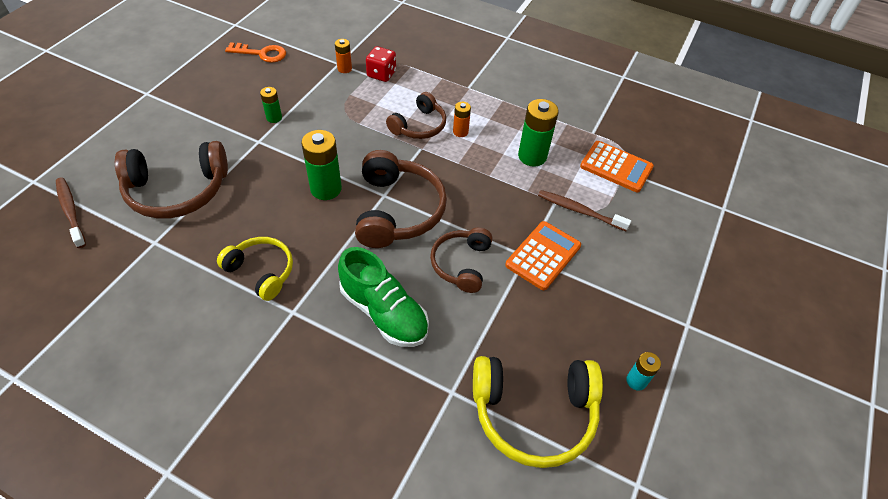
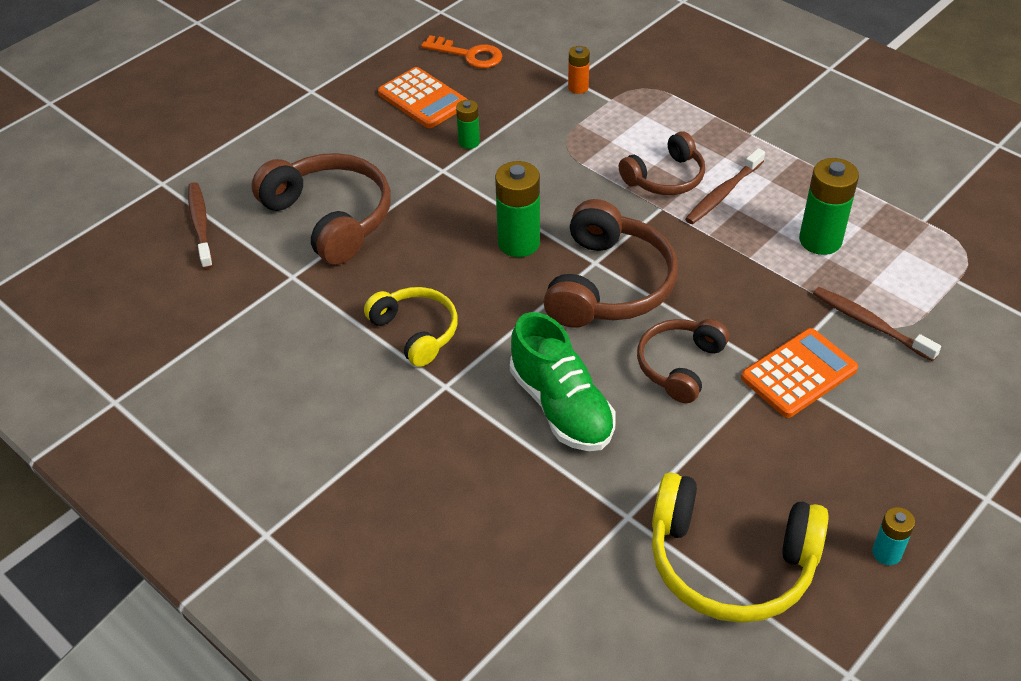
camera: 20 degrees right, 5 degrees down
(177, 190) = (330, 218): brown headphones -> brown headphones turned 135 degrees counterclockwise
(381, 74) = (628, 101): red dice -> none
(460, 132) = (723, 193): orange battery -> brown toothbrush
(616, 167) = (945, 273): orange calculator -> orange calculator (422, 99)

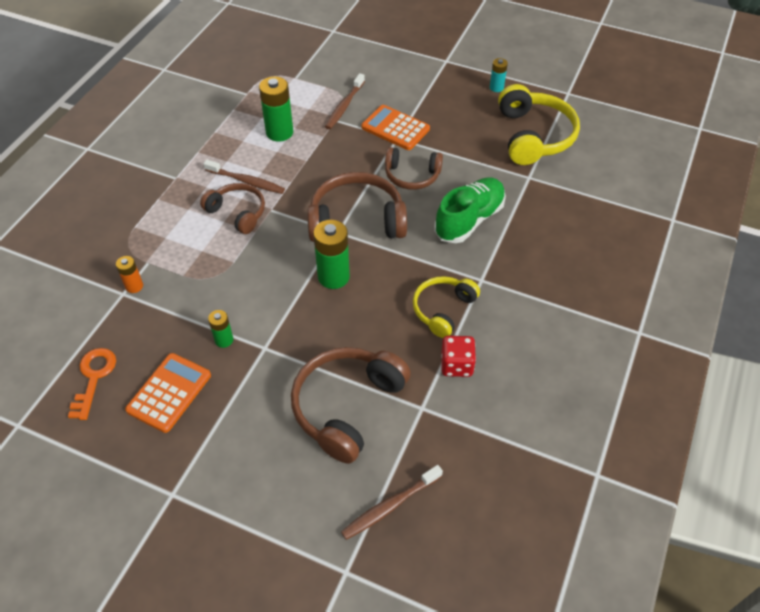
camera: 110 degrees left, 5 degrees up
(328, 321) = (456, 365): none -> red dice

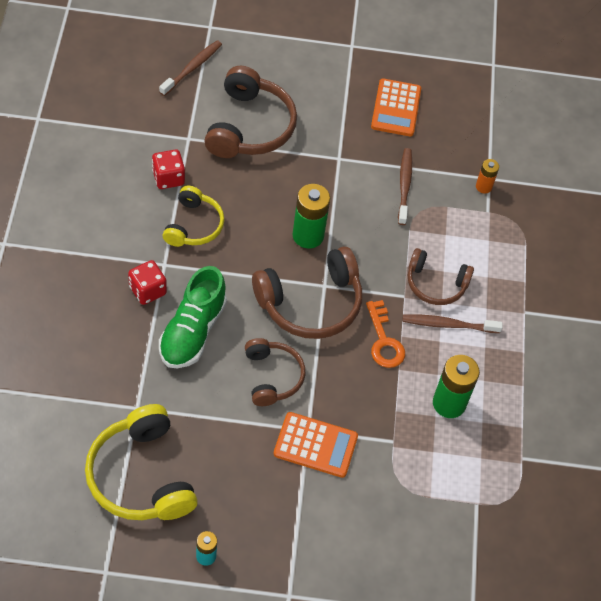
camera: 155 degrees right, 5 degrees up
(94, 377) = (462, 107): orange key -> orange key (384, 341)
(224, 340) = (376, 157): green battery -> none
(344, 106) = (392, 467): brown toothbrush -> brown toothbrush (404, 185)
(412, 175) = (272, 376): brown headphones -> brown headphones turned 90 degrees clockwise
(502, 260) = (147, 290): none -> red dice

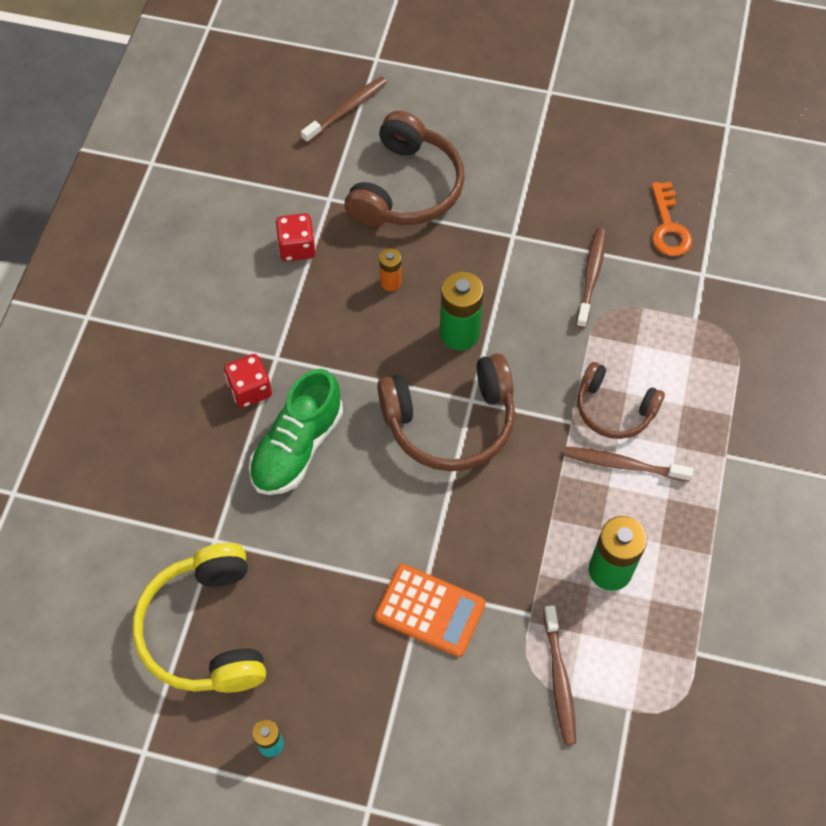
camera: 15 degrees right, 5 degrees up
(193, 225) = (319, 310): yellow headphones -> none
(272, 376) = (388, 514): brown headphones -> none
(384, 341) = (537, 479): orange key -> orange key (668, 227)
(396, 108) = (594, 175): orange calculator -> none
(421, 487) = (559, 680): none -> brown toothbrush
(483, 187) = (693, 284): orange battery -> orange battery (390, 282)

